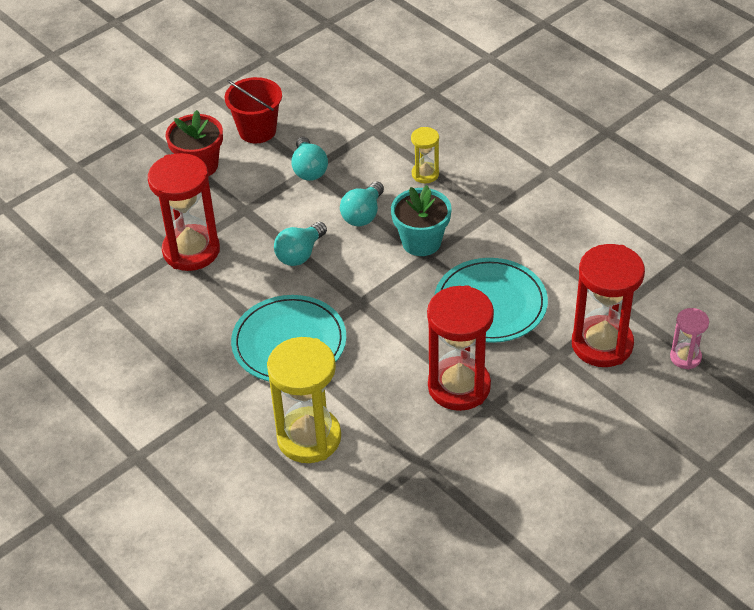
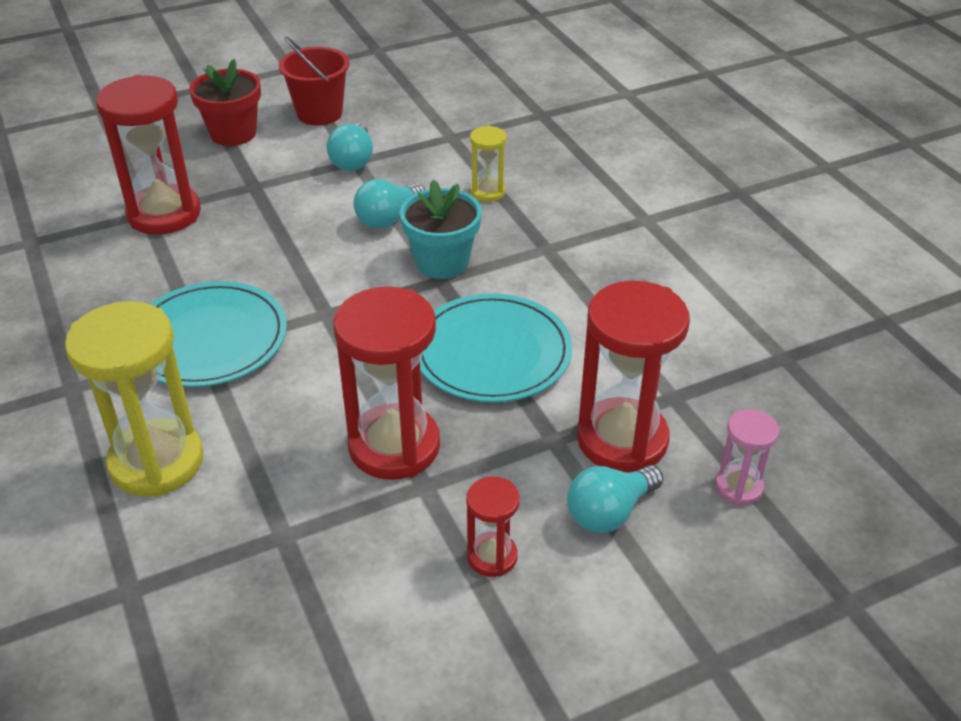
camera: 15 degrees right, 5 degrees down
(300, 254) = (287, 244): turquoise light bulb -> turquoise light bulb (609, 512)
(555, 441) = (492, 556): none -> red hourglass

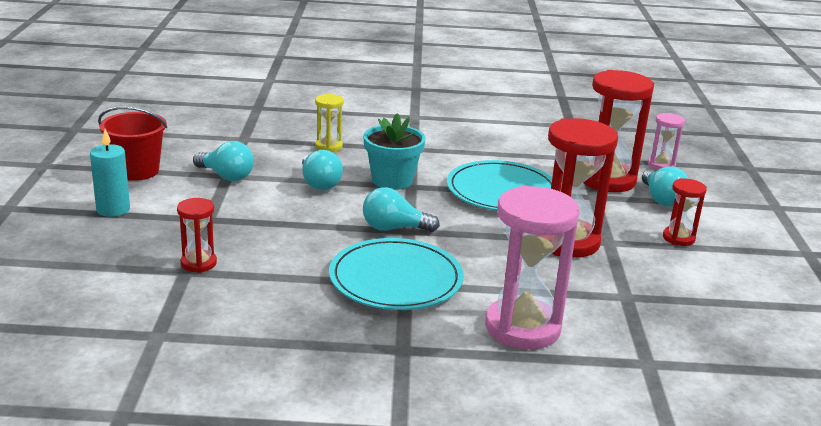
camera: 65 degrees left, 15 degrees down
(156, 462) = (522, 328): yellow hourglass -> pink hourglass
(164, 214) = (198, 263): red hourglass -> red hourglass, size x0.50
(233, 133) = (113, 209): red flower pot -> turquoise candle
(322, 301) = (394, 228): none -> turquoise light bulb

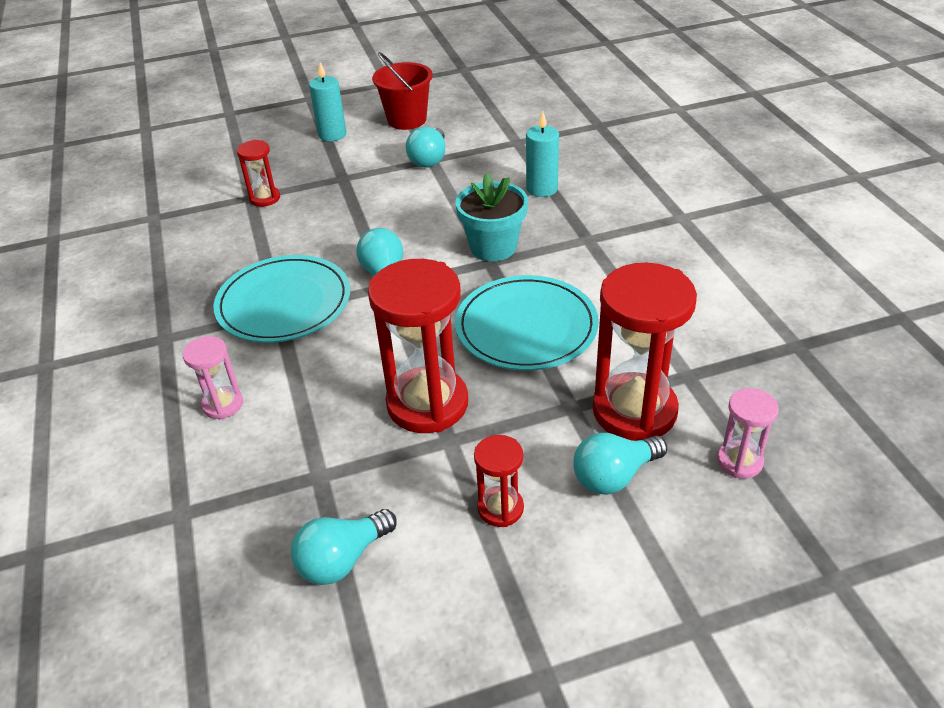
camera: 75 degrees right, 15 degrees up
(319, 183) = (452, 208): turquoise light bulb -> turquoise light bulb (342, 560)
(328, 146) = (542, 189): yellow hourglass -> turquoise candle
(522, 328) = (223, 404): pink hourglass -> pink hourglass, size x0.50

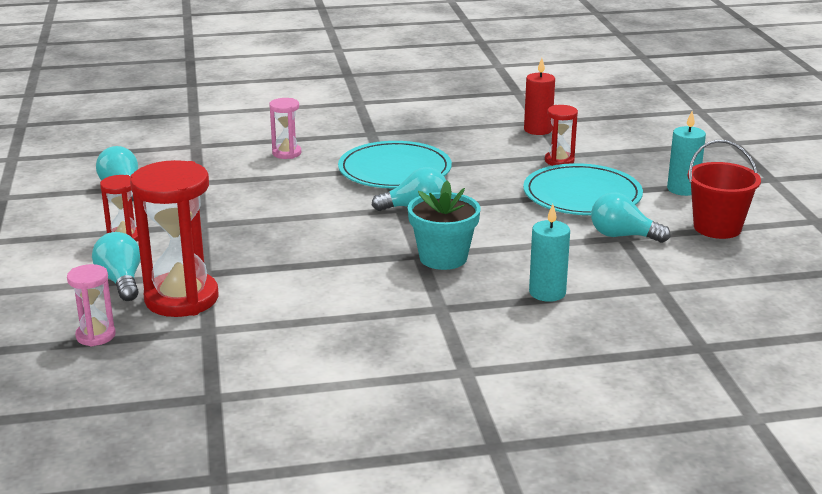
camera: 95 degrees right, 15 degrees down
(178, 216) = (538, 130): none -> red candle
(427, 404) = (243, 219): red hourglass -> none
(526, 327) = (314, 263): turquoise plate -> turquoise plate (582, 195)

